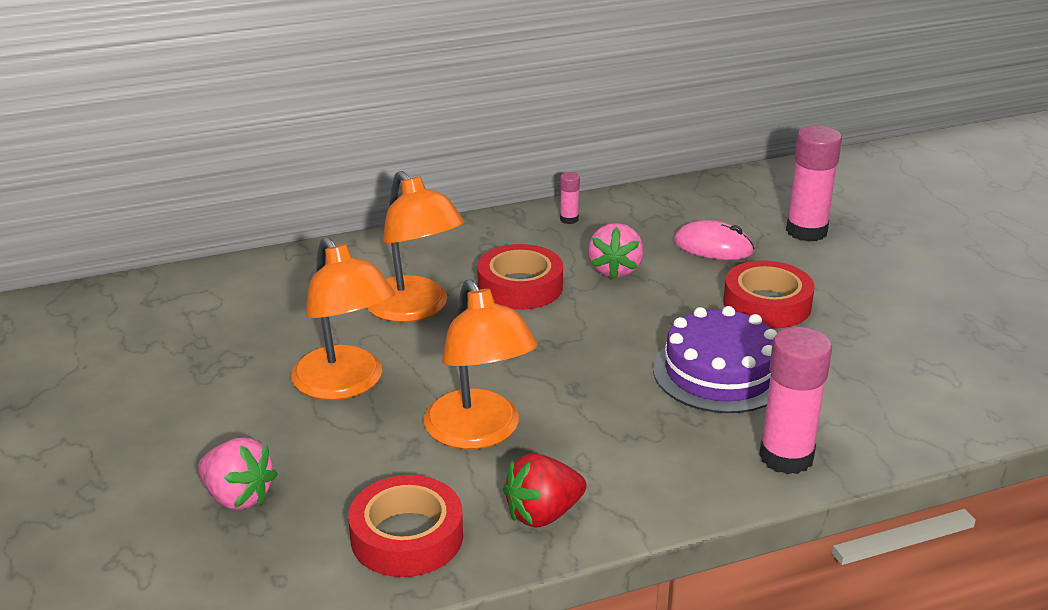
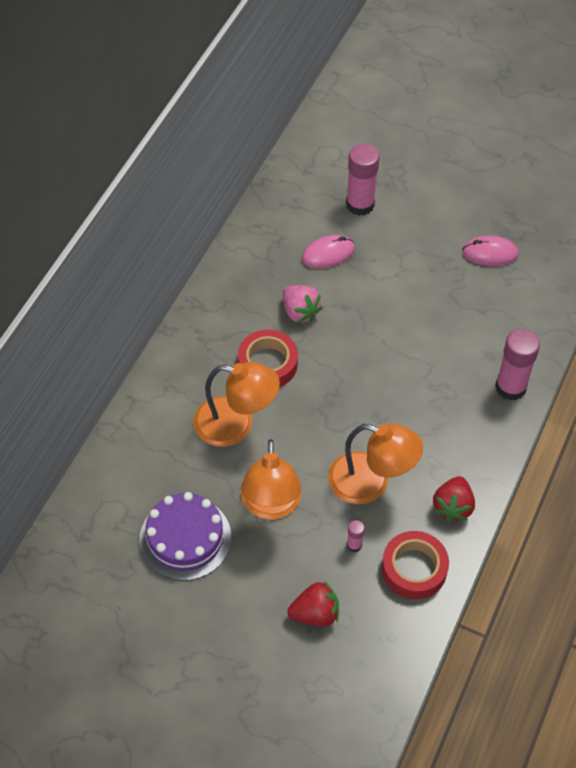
camera: 45 degrees left, 25 degrees up
(238, 497) = (315, 614): pink strawberry -> red strawberry
(345, 384) = (271, 505): orange lamp -> orange lamp turned 75 degrees clockwise
(569, 219) = (228, 286): pink glue stick -> pink glue stick (354, 545)
(720, 372) = (429, 352): purple cake -> purple cake (185, 538)
(767, 304) = (400, 283): red tape -> none
(924, 336) = (490, 253): none -> pink mouse

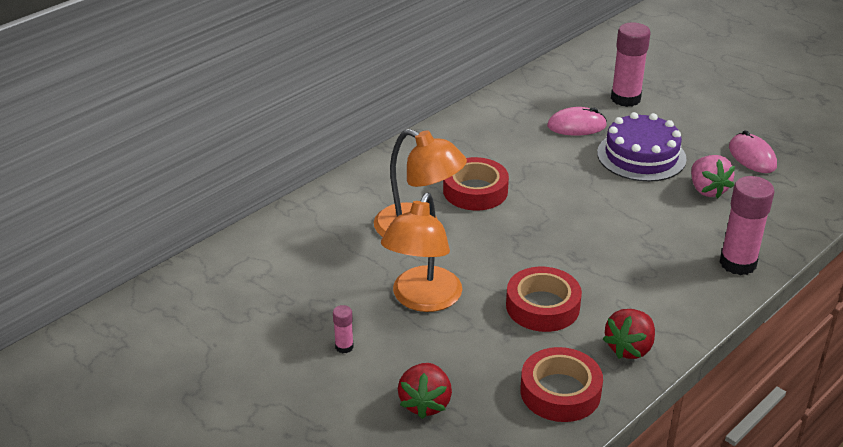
camera: 20 degrees right, 20 degrees down
(185, 538) = (317, 304): purple cake -> purple cake (641, 156)
(300, 312) = (527, 161): pink strawberry -> pink strawberry (707, 190)
(315, 614) = (425, 403): red strawberry -> red strawberry turned 90 degrees clockwise
(354, 545) = (499, 354): pink glue stick -> pink glue stick (344, 347)
(371, 483) = (542, 306): orange lamp -> red tape
(490, 253) = (752, 157): pink mouse -> pink mouse turned 45 degrees clockwise

